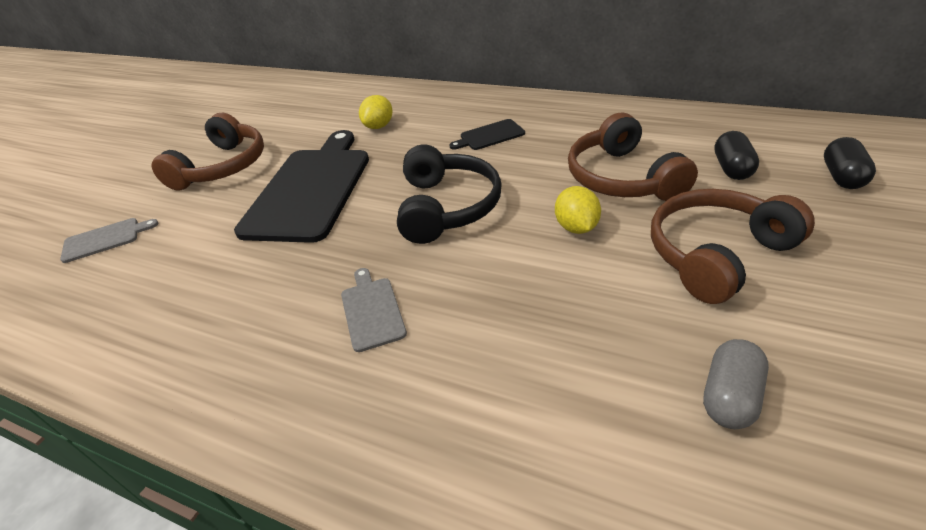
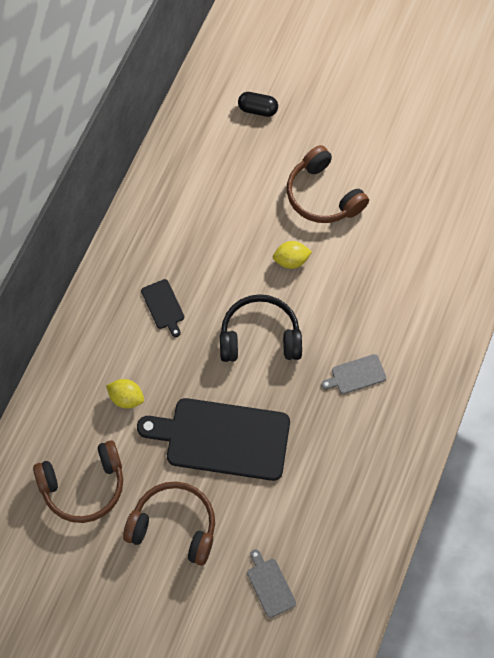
camera: 95 degrees left, 25 degrees up
(622, 178) = (240, 225): brown headphones -> brown headphones (84, 486)
(729, 396) = (414, 219): grey capsule -> none
(731, 168) = (239, 161): black capsule -> none

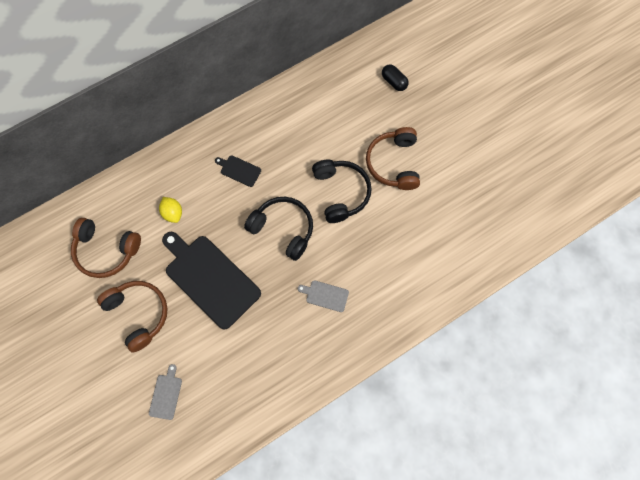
camera: 35 degrees right, 5 degrees up
(163, 306) = (239, 170): black cutting board -> black cutting board turned 105 degrees clockwise
(291, 260) = (341, 193): yellow lemon -> black headphones

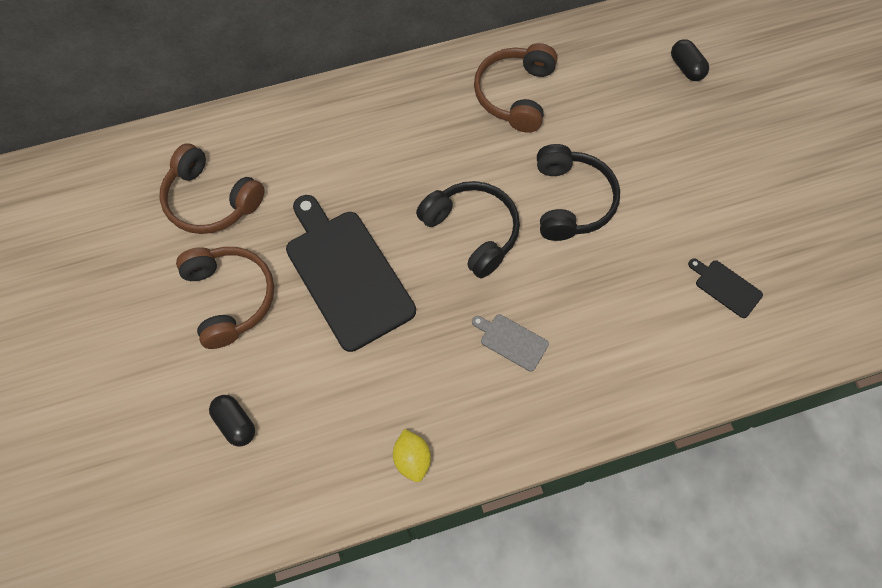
camera: 15 degrees right, 5 degrees down
(166, 395) = (235, 423): grey cutting board -> black capsule
(173, 213) = (319, 172): yellow lemon -> yellow lemon (412, 459)
(239, 170) = (430, 136): black cutting board -> black cutting board (726, 287)
(394, 163) = (660, 178): brown headphones -> brown headphones (515, 94)

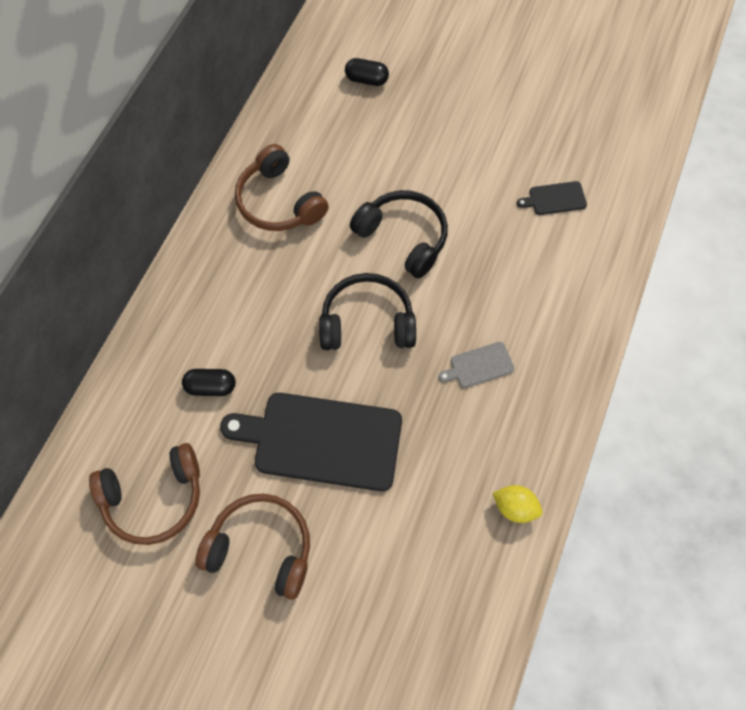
camera: 50 degrees left, 0 degrees up
(235, 423) = (377, 623): black capsule -> black capsule (211, 387)

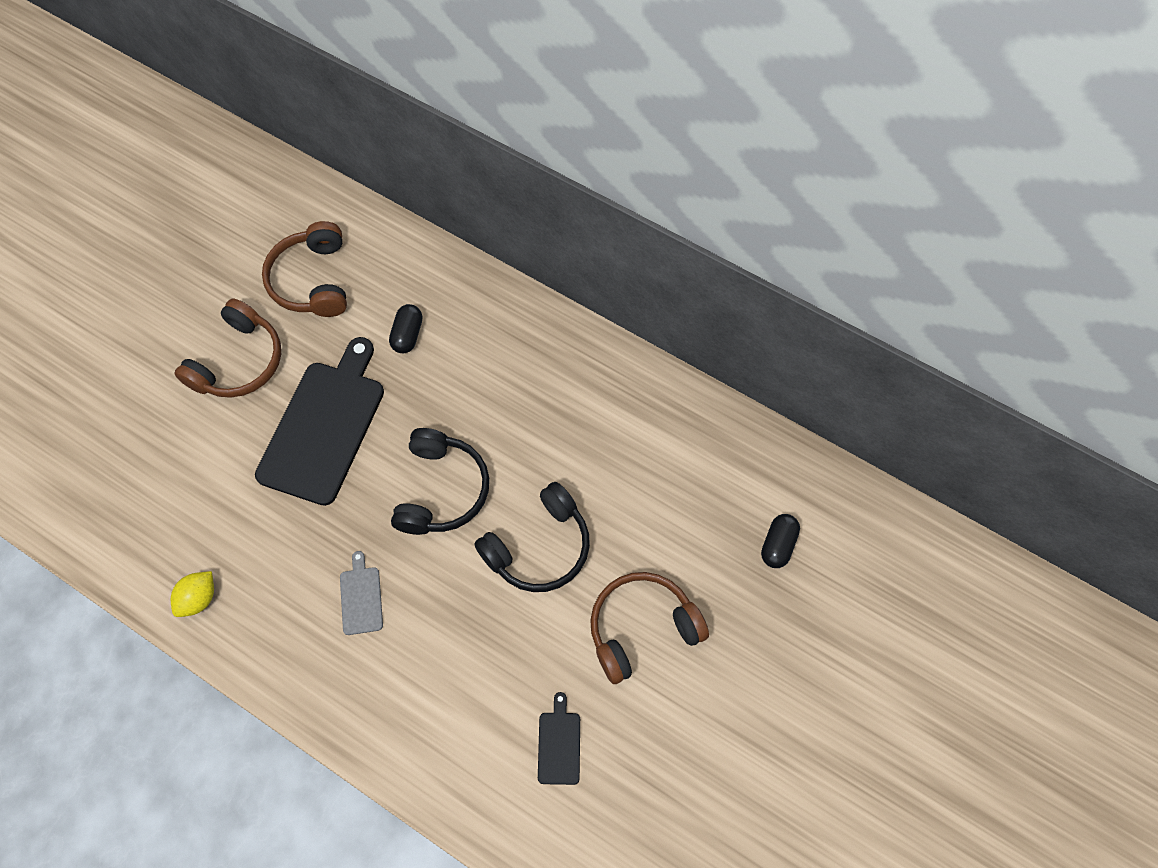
camera: 100 degrees right, 0 degrees up
(279, 202) = (612, 421): brown headphones -> brown headphones (642, 628)

